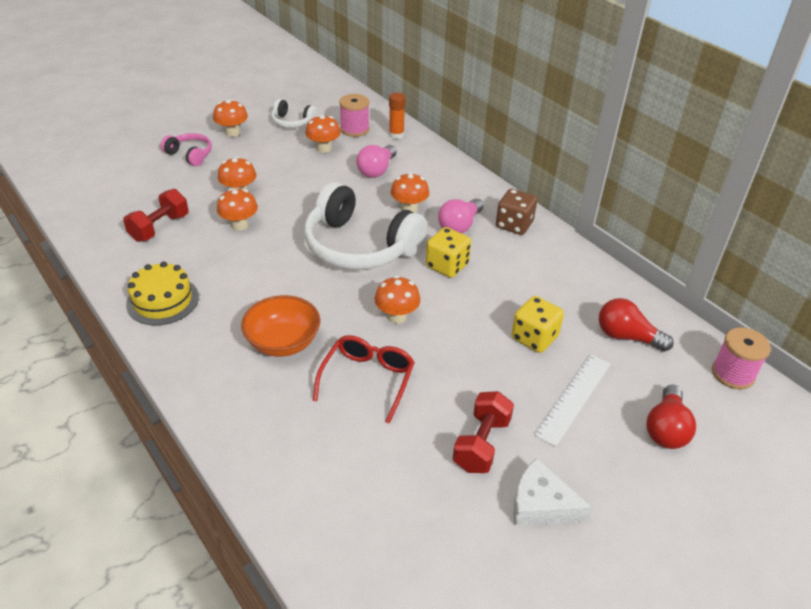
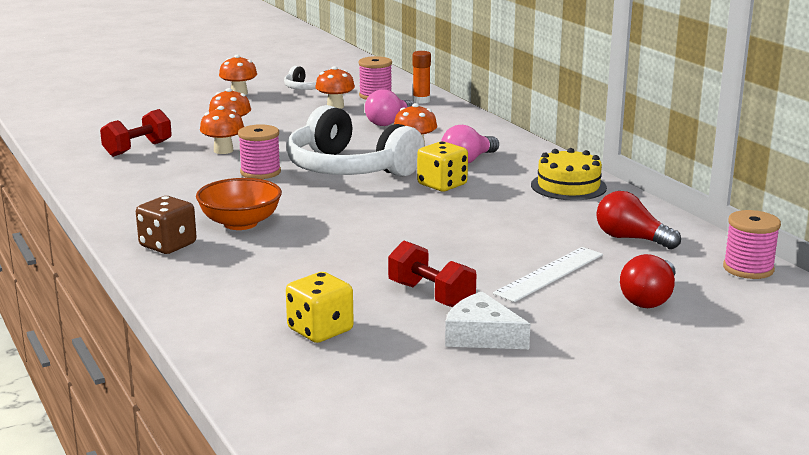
camera: 10 degrees right, 20 degrees down
(162, 300) = (124, 192): yellow cake -> yellow cake (568, 186)
(190, 155) = (187, 106): pink headphones -> none
(282, 258) = (260, 172): none -> pink spool
(367, 380) = (322, 250): red glasses -> none
(397, 316) = (371, 213): orange mushroom -> none
(481, 444) = (431, 296): red dumbbell -> red dumbbell turned 75 degrees counterclockwise
(514, 225) = (531, 162): brown dice -> brown dice (168, 245)
(534, 338) = (522, 234): yellow dice -> yellow dice (320, 330)

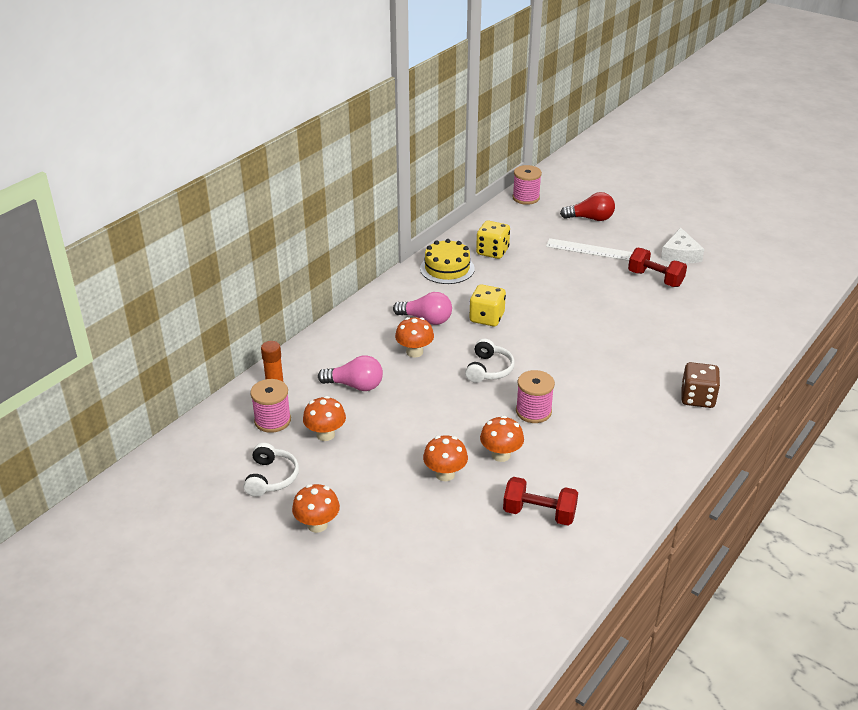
camera: 115 degrees left, 15 degrees up
(240, 223) = (634, 381): orange bowl -> none
(320, 330) = (729, 301): yellow dice -> yellow dice (492, 251)
(349, 169) = (489, 369): white headphones -> white headphones, size x0.47
(431, 296) = (655, 279): red dumbbell -> red dumbbell turned 75 degrees counterclockwise
(631, 239) = (517, 234): red light bulb -> none

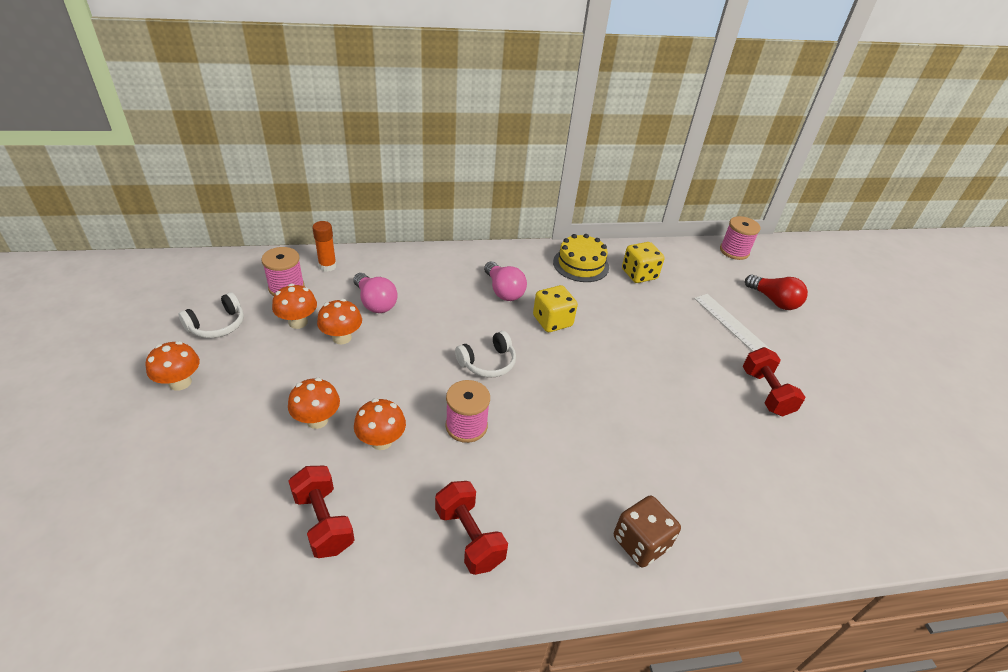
camera: 40 degrees right, 5 degrees up
(414, 352) = (455, 308): orange mushroom -> orange mushroom (342, 337)
(620, 460) = (469, 537): none -> red dumbbell
(680, 254) = (828, 388): white cheese -> none

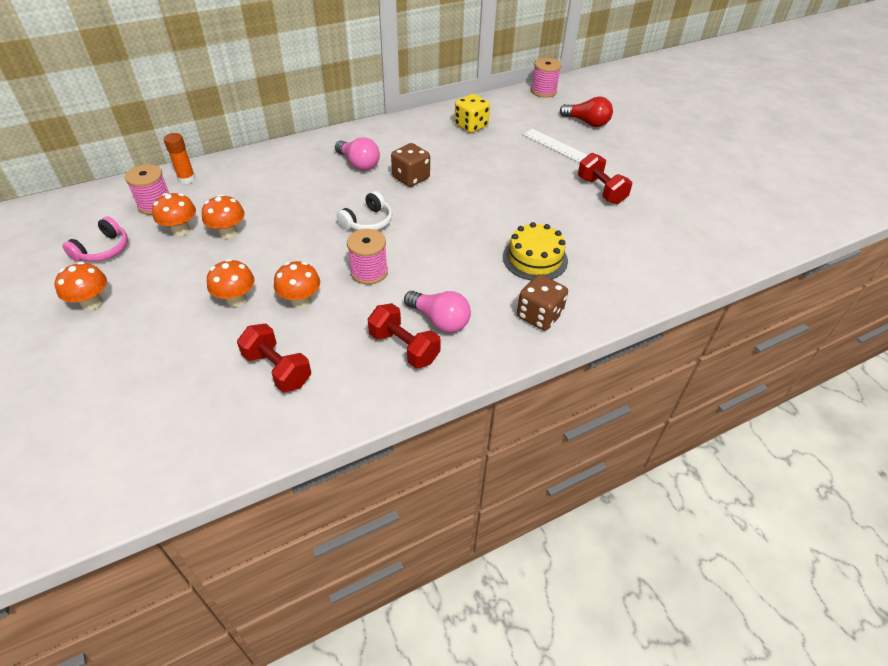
camera: 15 degrees left, 5 degrees up
(217, 325) = (103, 250): white headphones -> pink headphones
(375, 303) = (246, 198): pink light bulb -> pink light bulb (439, 320)
(552, 321) = (411, 178): yellow dice -> brown dice
(581, 264) = (418, 129): yellow cake -> yellow cake (535, 258)

